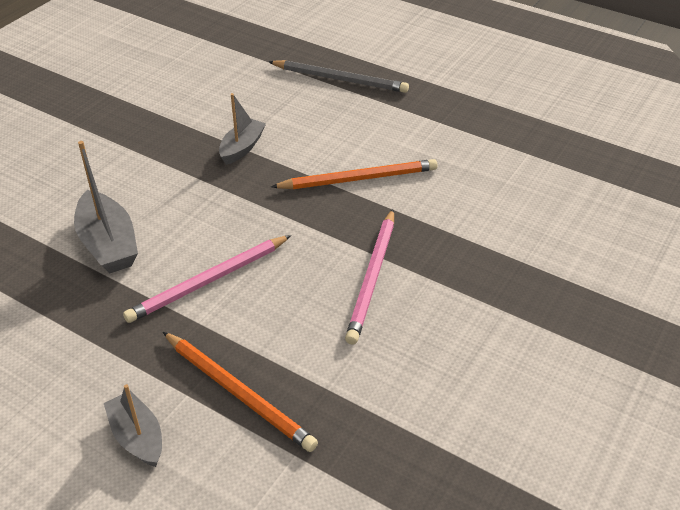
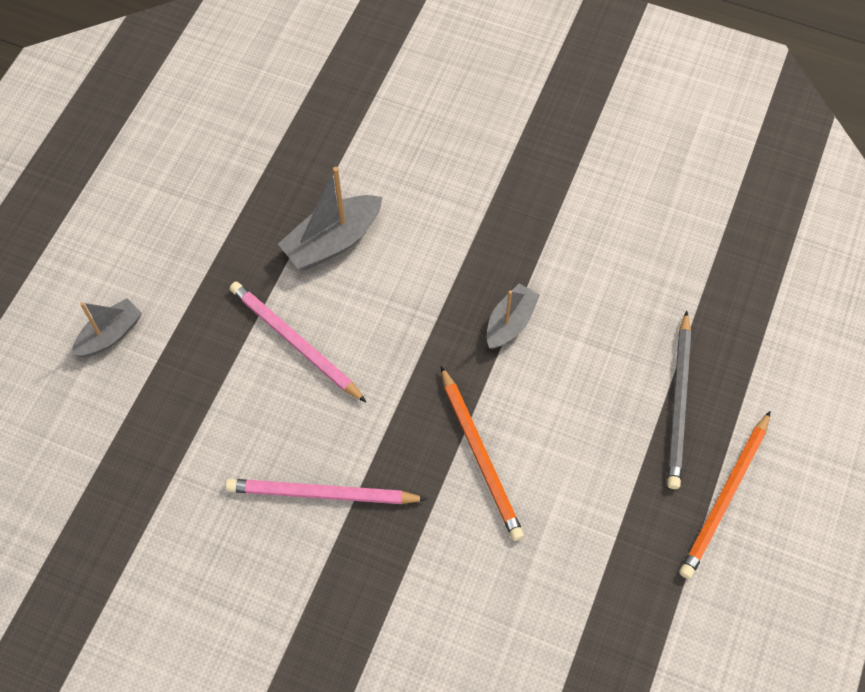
camera: 80 degrees right, 20 degrees up
(238, 393) = (162, 401): orange pencil -> orange pencil (725, 497)
(242, 148) = (510, 322): grey boat -> grey boat turned 75 degrees counterclockwise

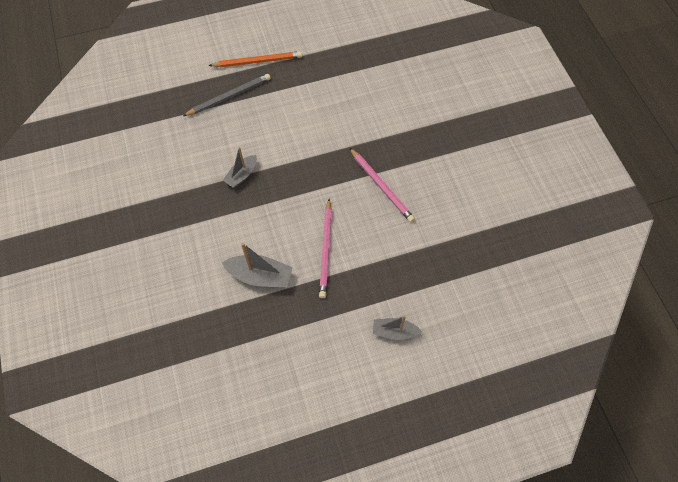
camera: 130 degrees left, 0 degrees up
(480, 456) = (313, 145): orange pencil -> none
(510, 322) = (242, 175): grey boat -> grey boat turned 45 degrees counterclockwise

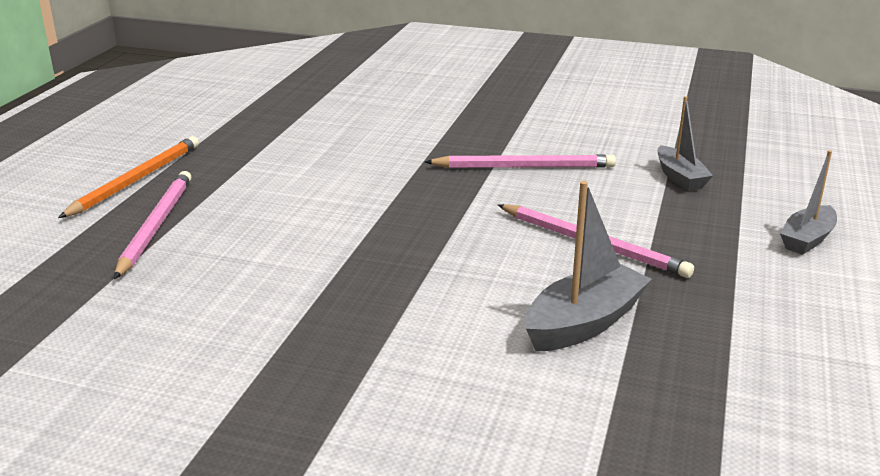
camera: 55 degrees left, 35 degrees down
(229, 96) = (156, 226): grey pencil -> pink pencil
(242, 175) = (339, 269): grey boat -> grey boat (680, 177)

